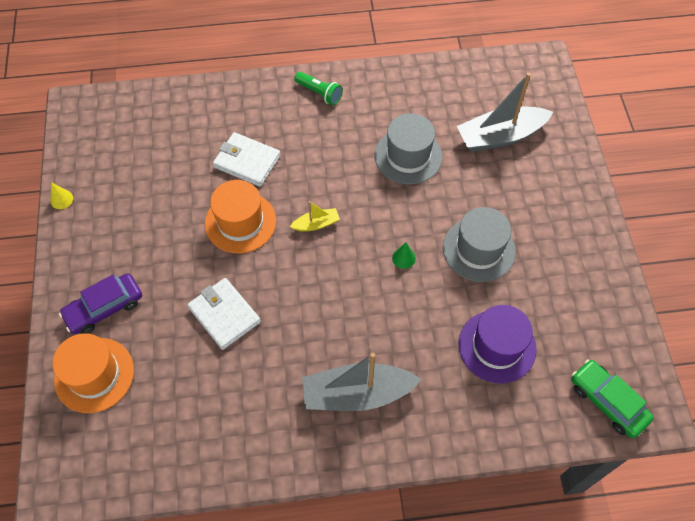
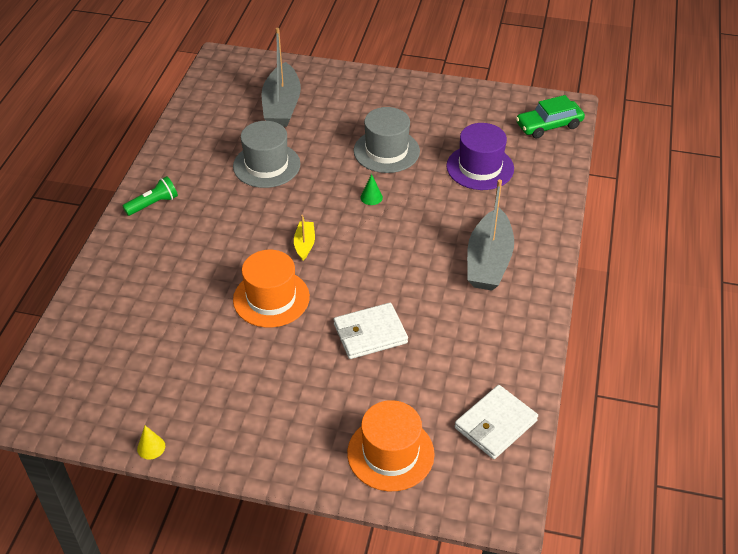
camera: 70 degrees left, 15 degrees down
(104, 308) = (315, 430): purple car -> none
(247, 161) = (201, 277): white wallet -> white wallet (495, 424)

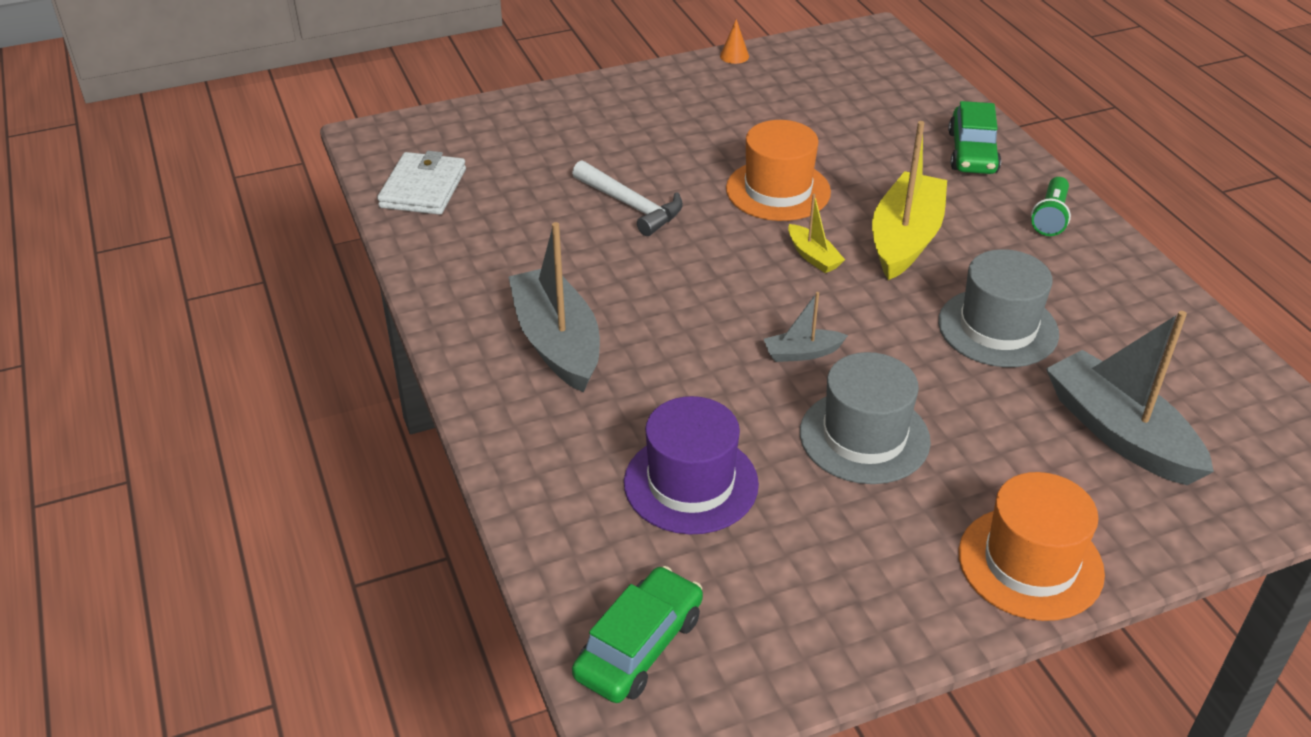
camera: 145 degrees right, 5 degrees down
(126, 265) = (972, 152): none -> green car
(151, 447) = (734, 56): yellow cone -> orange cone
(244, 230) = (905, 239): none -> yellow boat
(370, 334) = (631, 205): white wallet -> white hammer
(371, 197) = (802, 353): green cone -> grey boat
(390, 453) = (514, 130): orange hat -> orange hat (1030, 563)

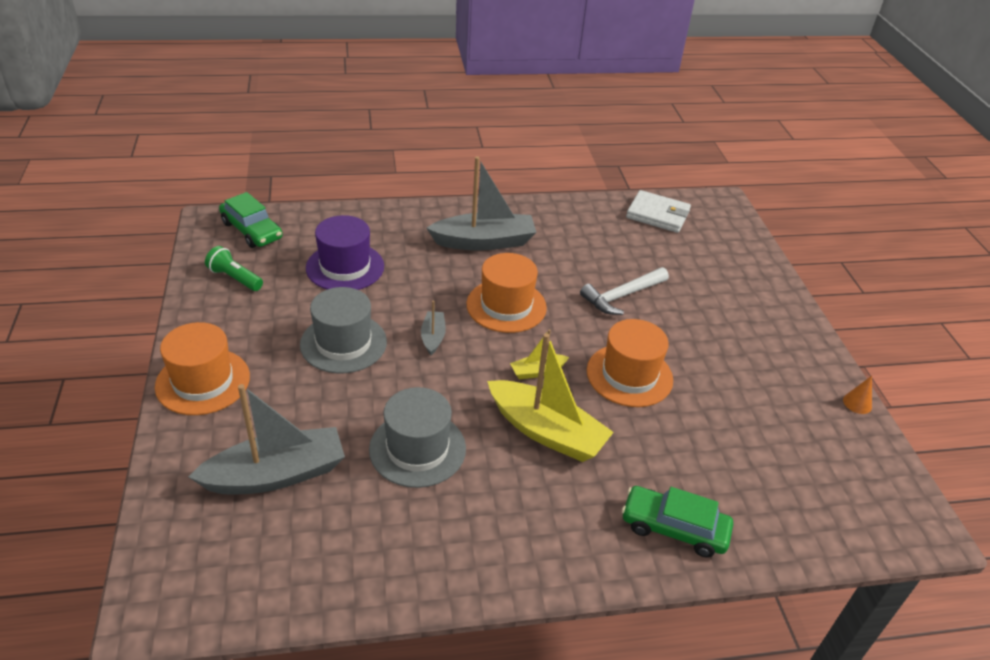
camera: 100 degrees right, 0 degrees up
(701, 298) = (506, 306): none -> orange hat
(1050, 217) = (554, 548): green flashlight -> green flashlight (235, 278)

